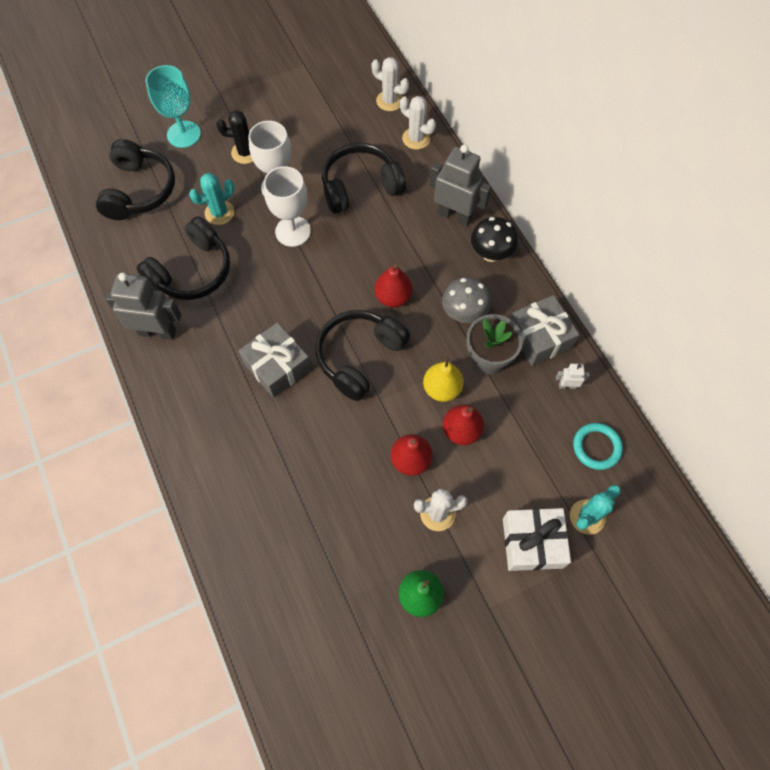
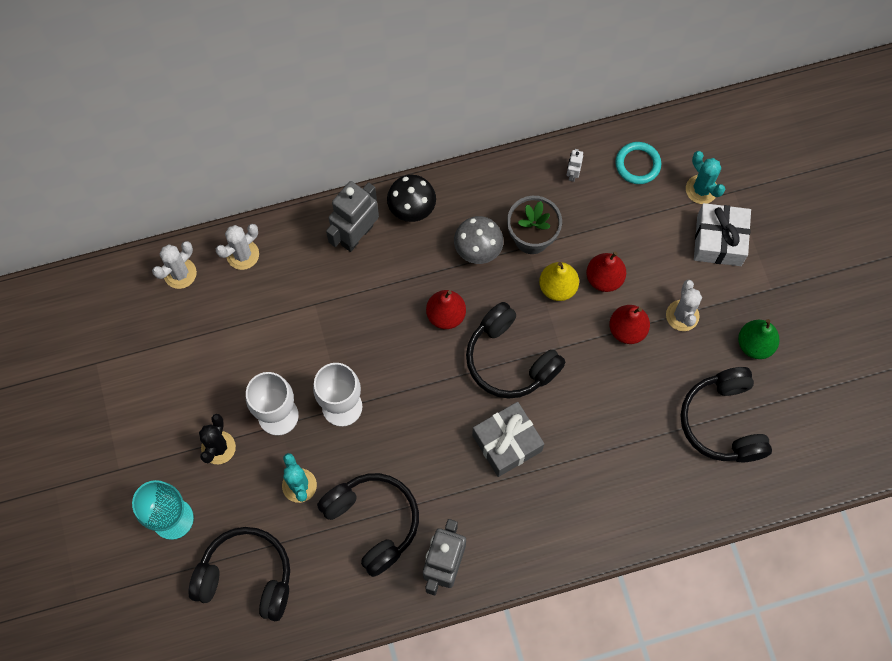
camera: 80 degrees left, 5 degrees up
(360, 186) = (296, 326): black headphones -> black headphones (723, 422)
(539, 337) = (517, 185): grey gift -> none

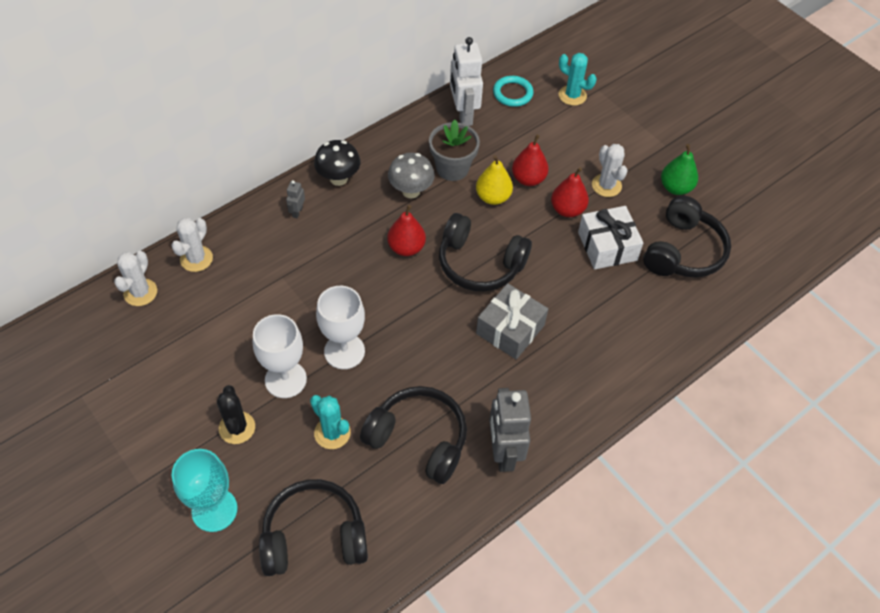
camera: 25 degrees left, 15 degrees down
(356, 235) = (297, 212): grey robot -> grey robot, size x0.45
(572, 174) = (463, 114): white robot -> white robot, size x2.23
(719, 240) = (605, 125): white gift -> white gift (607, 246)
(723, 422) = (683, 251): black headphones -> black headphones turned 120 degrees counterclockwise

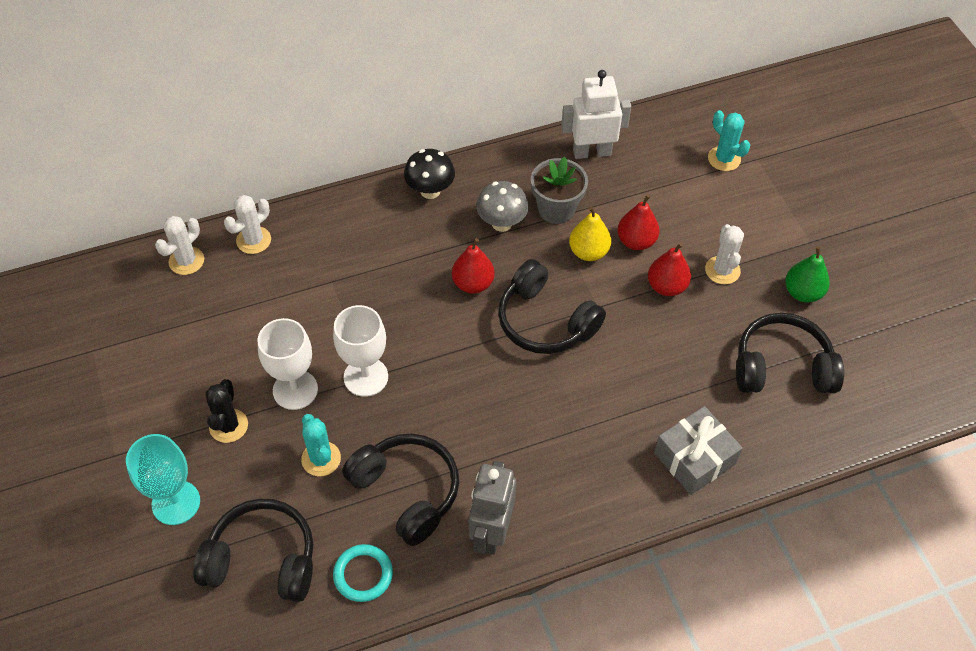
camera: 20 degrees right, 0 degrees up
(297, 212) = (373, 216): grey robot -> none
(463, 114) = (592, 152): white robot -> white robot turned 75 degrees clockwise
(510, 329) = (550, 401): grey gift -> grey gift (694, 458)
(512, 93) = (656, 141): turquoise ring -> turquoise ring (363, 574)
(607, 246) = (695, 339): white gift -> none
(683, 251) = (782, 367): black headphones -> black headphones turned 135 degrees counterclockwise

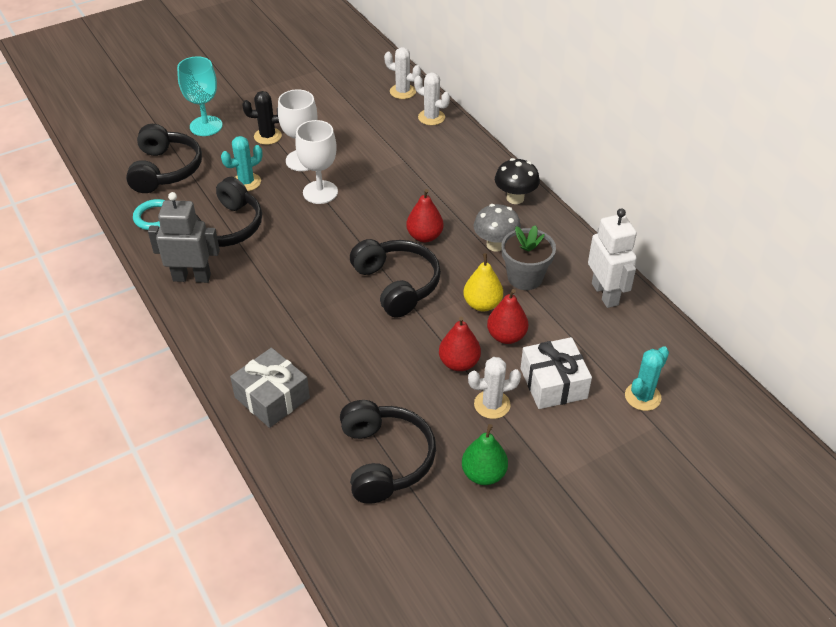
camera: 80 degrees right, 10 degrees down
(545, 321) = (397, 284): black headphones -> black headphones turned 120 degrees clockwise
(701, 218) = (553, 383): none -> white gift

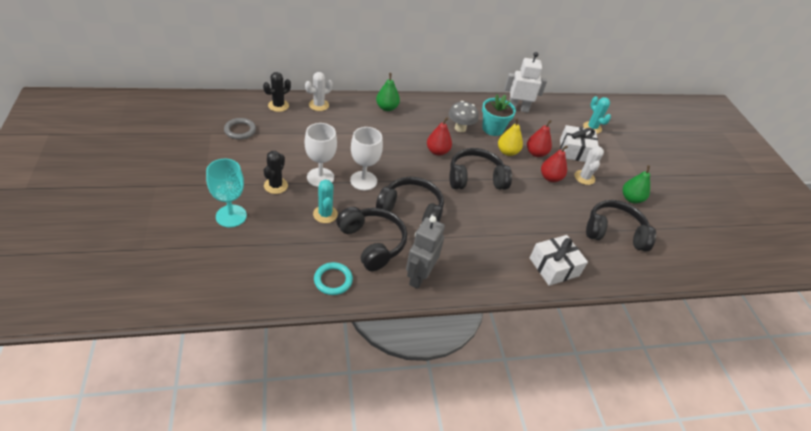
camera: 75 degrees left, 0 degrees up
(165, 170) = (273, 257): black headphones -> black headphones (411, 209)
(272, 397) = (554, 267): grey gift -> white gift
(337, 84) = (240, 130): none -> grey ring
(402, 92) = (278, 105): white cactus -> black cactus
(478, 169) = (387, 108): none -> green pear
(515, 198) = (423, 105): black mushroom -> none
(525, 277) = (492, 129): grey flower pot -> turquoise flower pot

